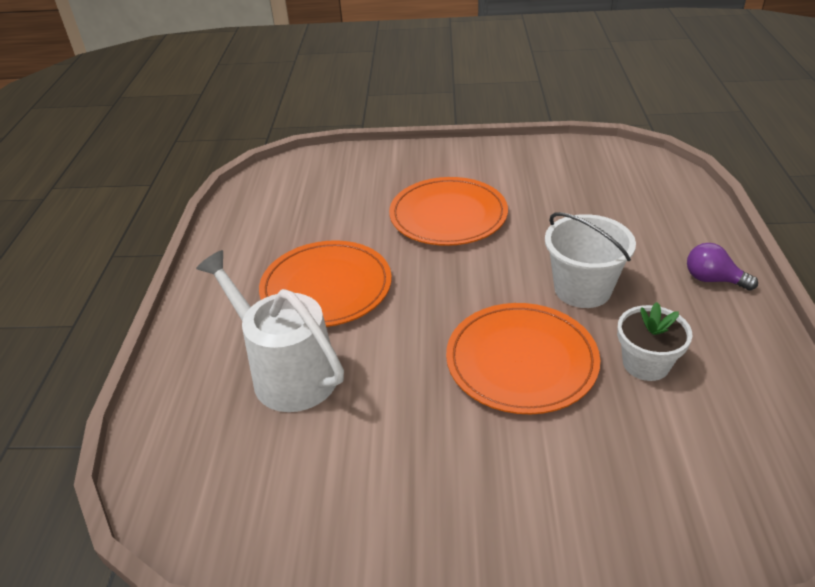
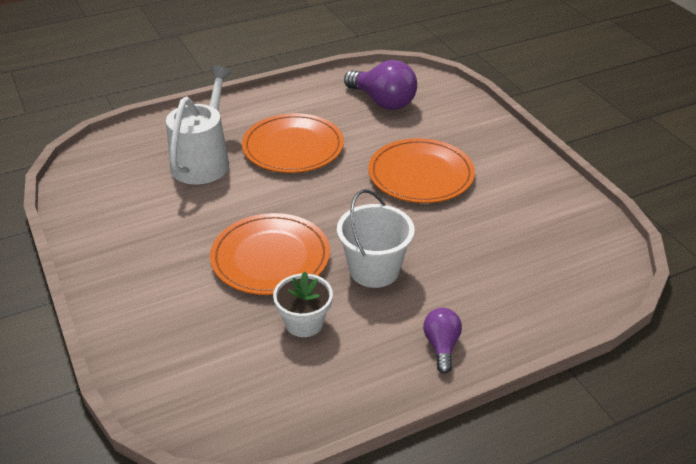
camera: 60 degrees right, 0 degrees up
(302, 202) = (383, 102): none -> purple light bulb

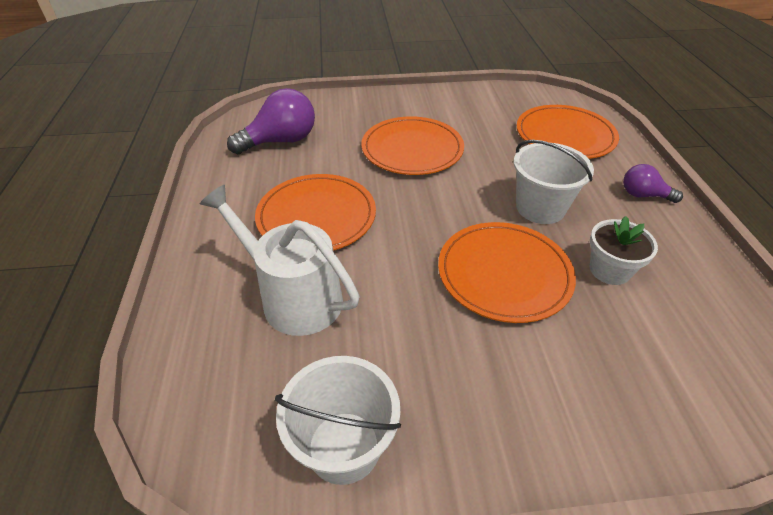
camera: 70 degrees left, 5 degrees up
(94, 212) = (344, 447): none -> white bucket
(525, 277) = (565, 135): none -> orange plate

